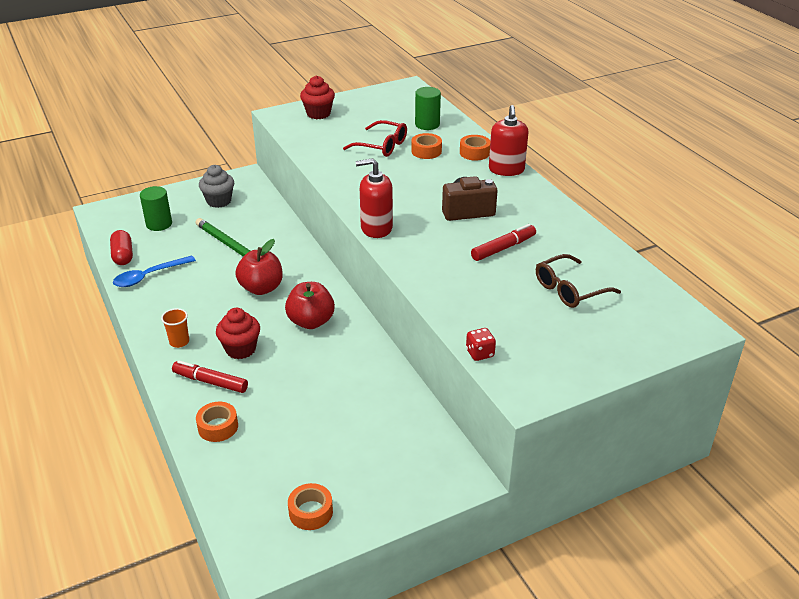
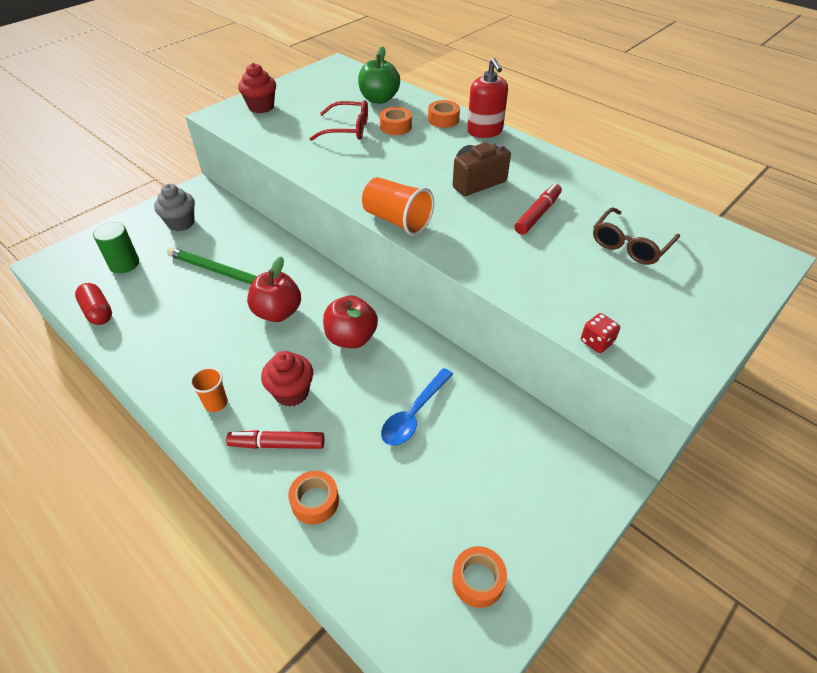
camera: 20 degrees left, 10 degrees up
(148, 276) = (141, 330): blue spoon -> blue spoon (413, 414)
(376, 228) = (397, 220): red soap dispenser -> orange cup
(427, 124) = (379, 99): green cylinder -> green apple

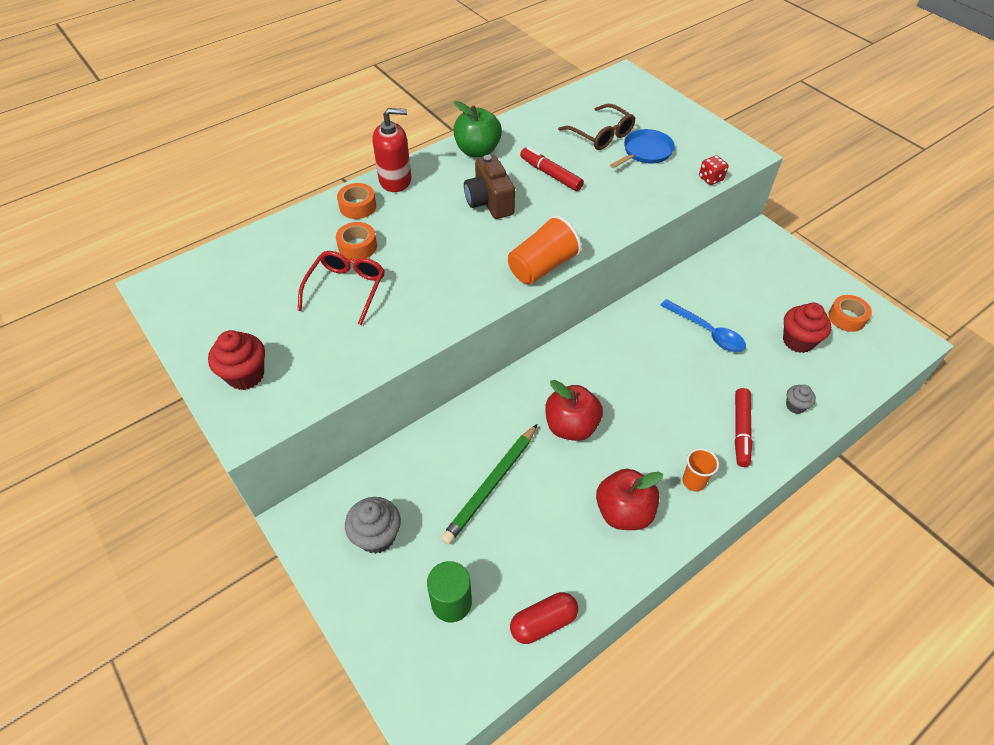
camera: 80 degrees left, 5 degrees up
(291, 392) = (682, 418): red cupcake -> red cupcake (798, 341)
(315, 501) = (795, 406): orange tape -> grey cupcake
(351, 338) = (615, 366): red apple -> red apple (623, 512)
(379, 99) = (283, 253): green apple -> green apple (477, 151)
(619, 282) = (645, 152): none -> blue pan

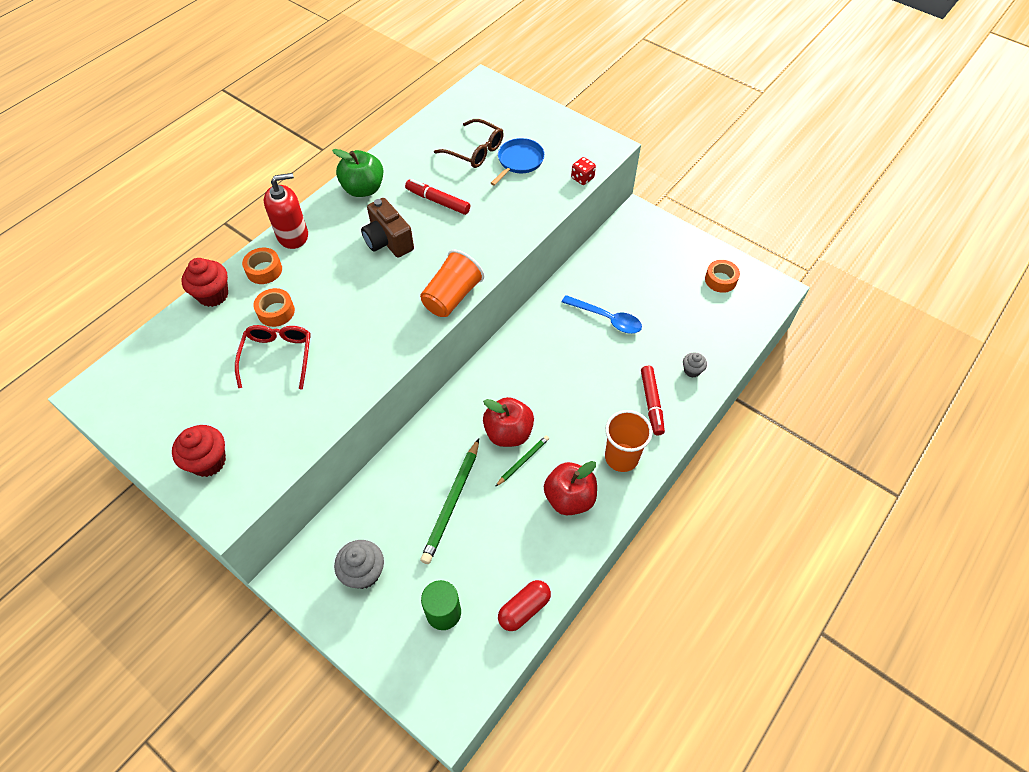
camera: 15 degrees left, 5 degrees up
(580, 459) = (523, 461): none -> green pencil
(693, 481) = (621, 457): orange cup -> orange cup, size x1.68
(798, 341) = (684, 310): red cupcake -> red cupcake (213, 295)

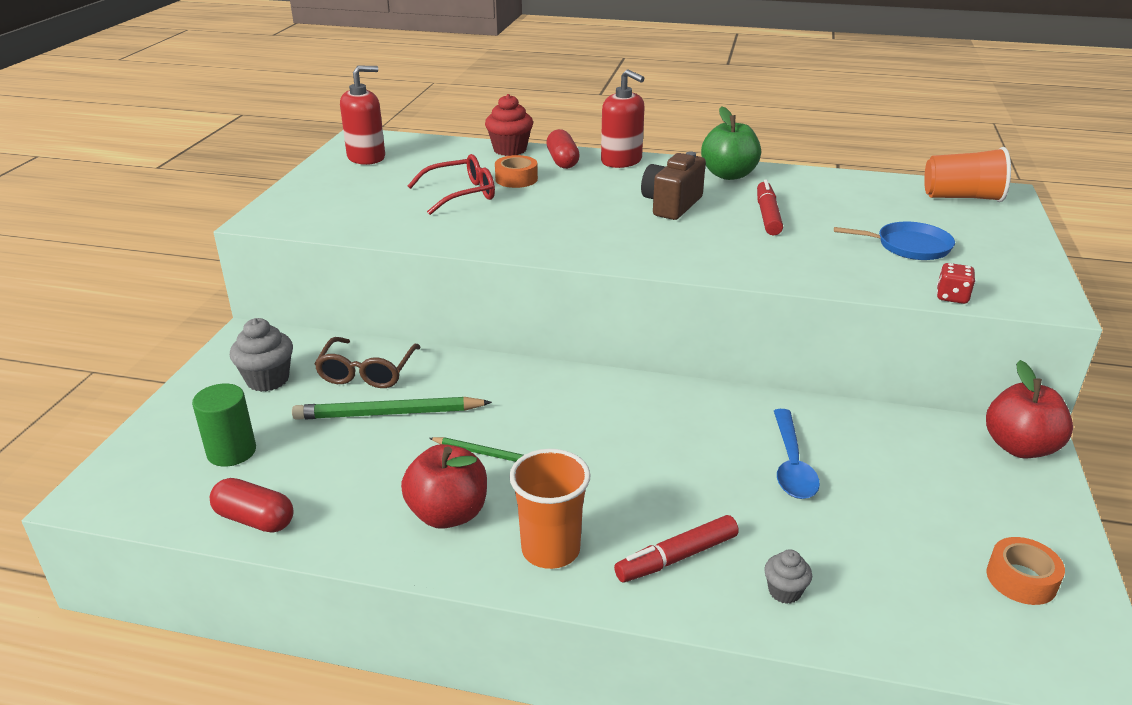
camera: 65 degrees right, 25 degrees down
(144, 401) = (366, 157): none -> red soap dispenser
(208, 461) = (315, 198): red cupcake -> none
(264, 270) = (562, 161): orange tape -> red capsule
(452, 296) = (632, 259): orange cup -> orange cup (962, 197)
(475, 151) = (881, 216): brown glasses -> brown glasses (367, 372)
(508, 433) = (520, 428): red apple -> red apple (1019, 447)

